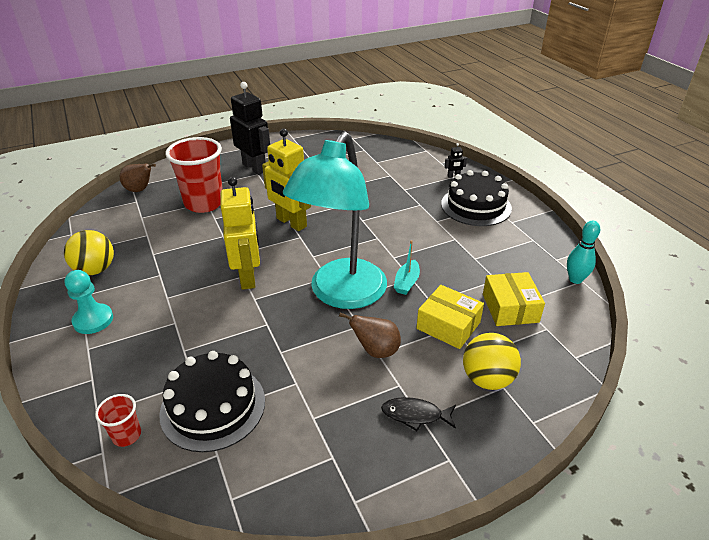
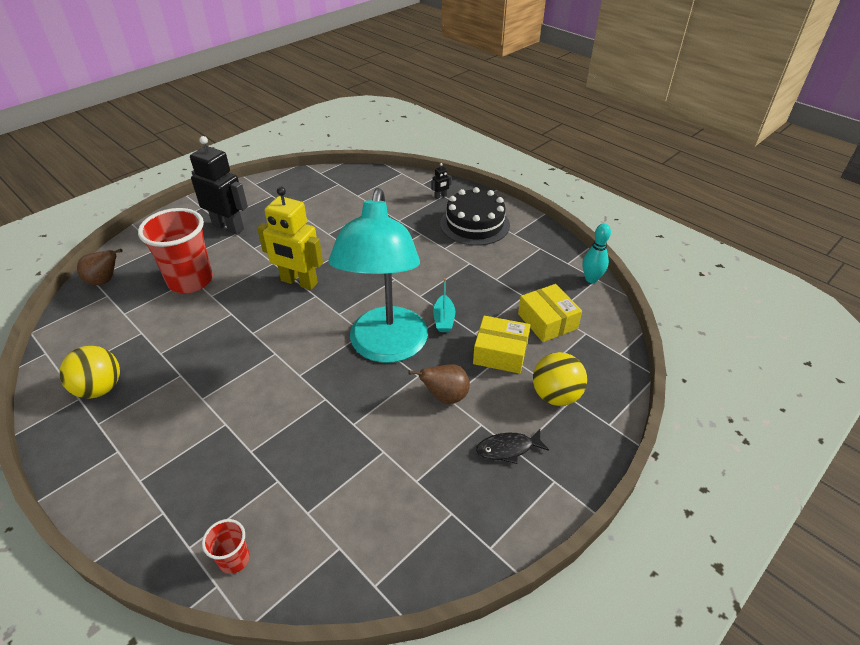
camera: 20 degrees left, 5 degrees up
(93, 320) = (129, 447): turquoise pawn -> none
(213, 406) = (311, 500): black cake -> none
(248, 277) = (281, 353): yellow robot -> none

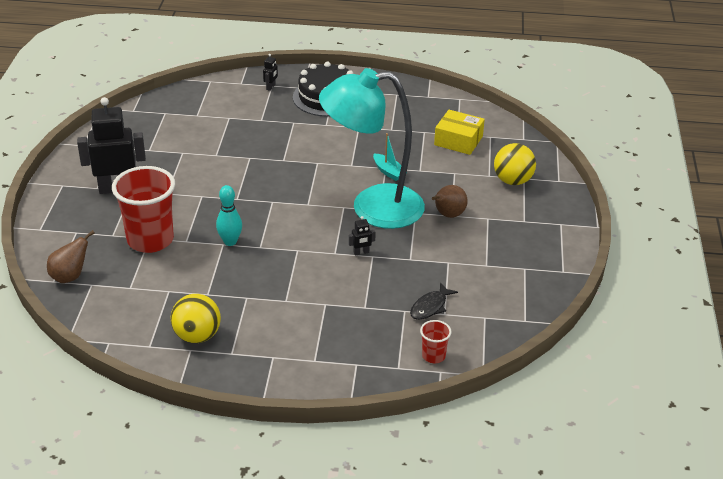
camera: 40 degrees left, 5 degrees down
(299, 282) = (245, 199): yellow robot -> none
(320, 389) = (361, 252): none -> black robot
(386, 347) = (372, 207): turquoise lamp -> turquoise lamp turned 120 degrees clockwise
(500, 353) = (451, 174): yellow box -> none
(508, 449) = (518, 222): black fish -> black fish (430, 307)
(591, 279) = (456, 100): turquoise bowling pin -> turquoise bowling pin (230, 242)

